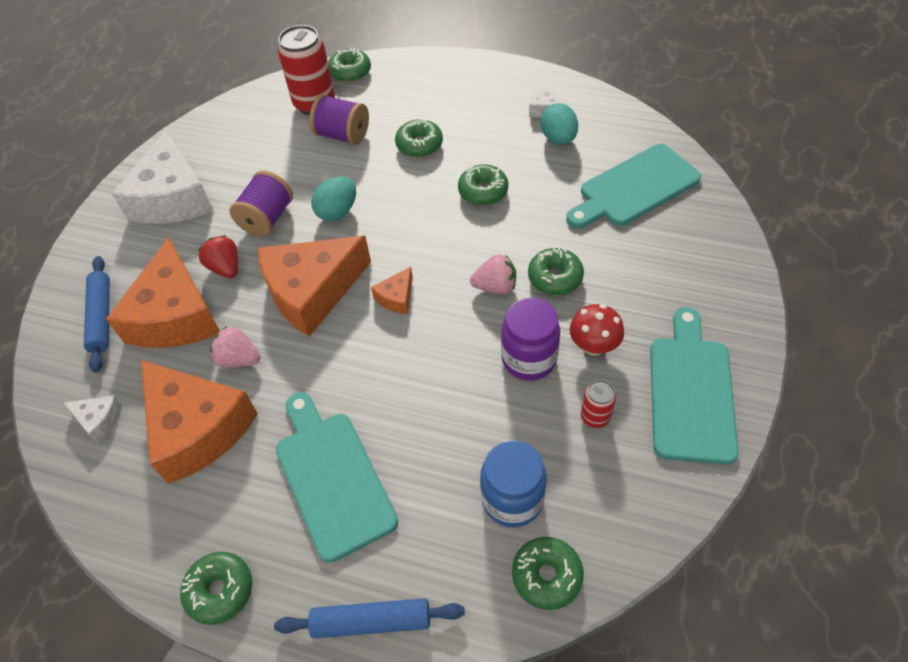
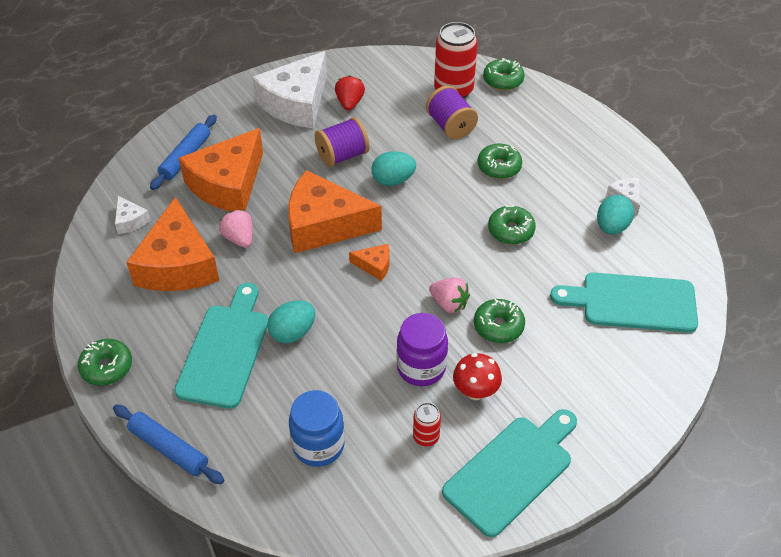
camera: 35 degrees right, 5 degrees down
(226, 268) = (285, 173): red strawberry -> red strawberry (349, 103)
(382, 411) = (293, 332): none -> turquoise egg
(396, 297) = (374, 265): orange cheese -> orange cheese turned 150 degrees counterclockwise
(546, 576) = (292, 505): green donut -> none

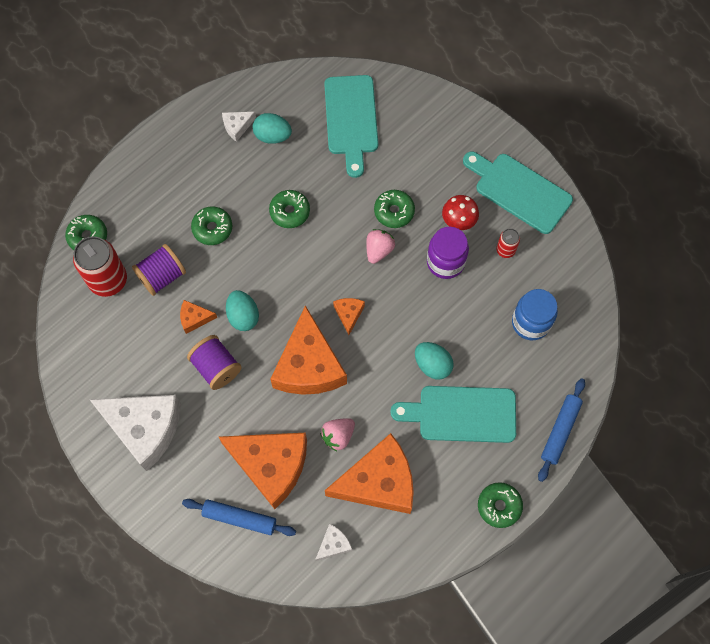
camera: 100 degrees left, 20 degrees up
(349, 103) = (138, 375): red strawberry -> none
(399, 145) = (194, 318): none -> orange cheese

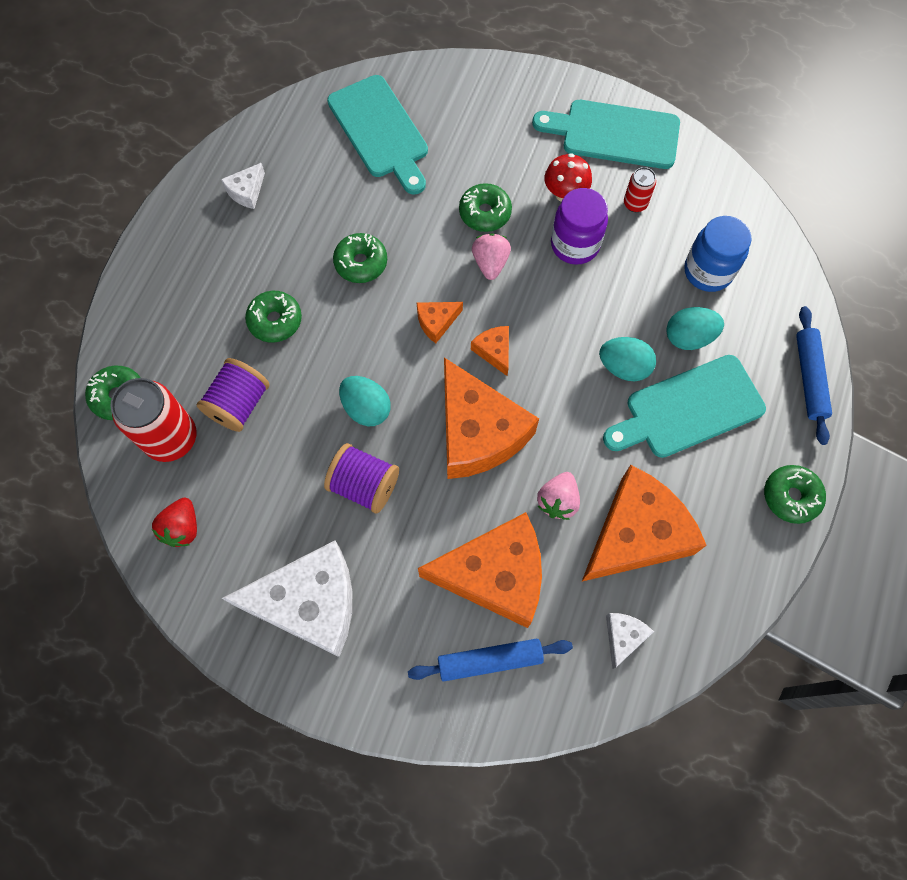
camera: 25 degrees left, 0 degrees up
(88, 343) = (182, 528): none -> red strawberry
(194, 318) = (306, 437): orange cheese -> orange cheese (436, 322)
(272, 136) = (295, 185): turquoise egg -> turquoise egg (688, 337)

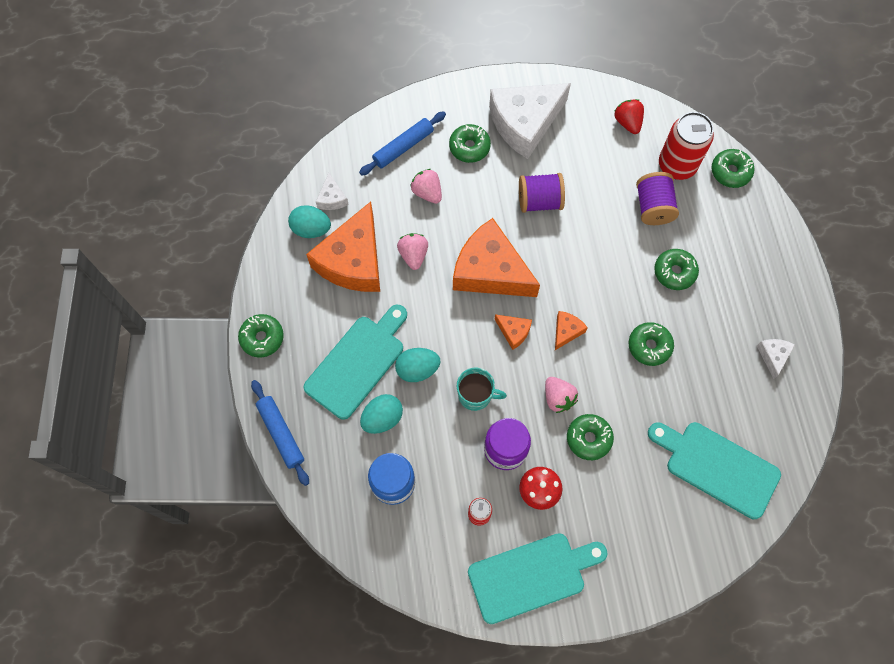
camera: 150 degrees right, 0 degrees up
(366, 408) = (571, 247): turquoise egg -> turquoise egg (311, 229)
(403, 609) = (469, 147): none -> green donut
(495, 575) = (427, 192): orange cheese -> pink strawberry
(575, 309) = (476, 395): none -> turquoise mug

